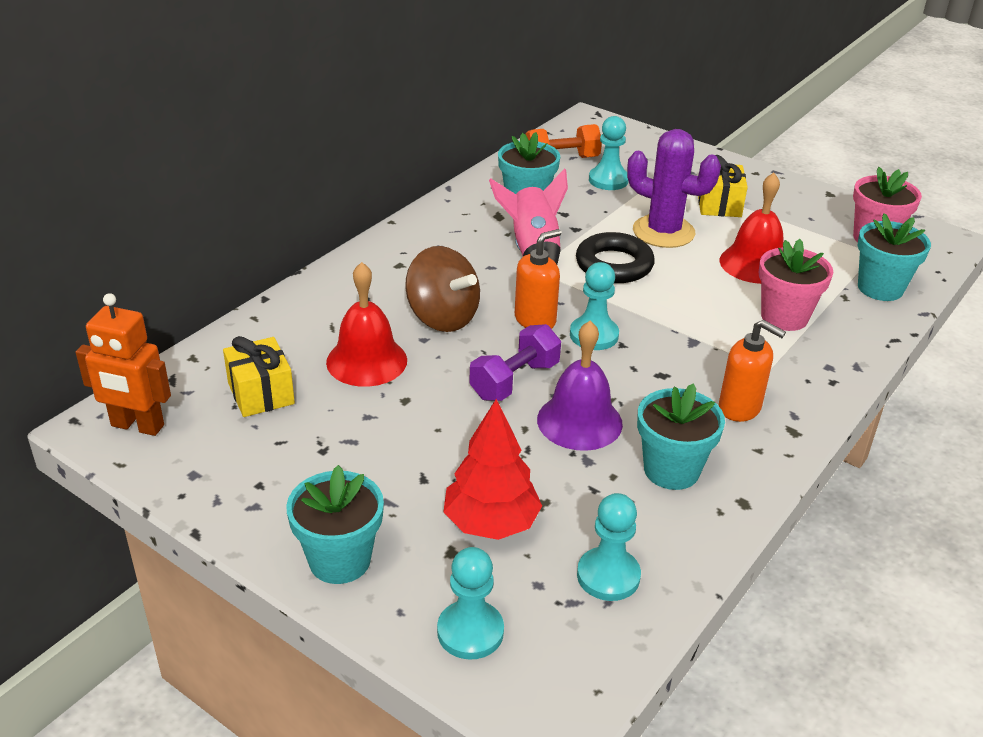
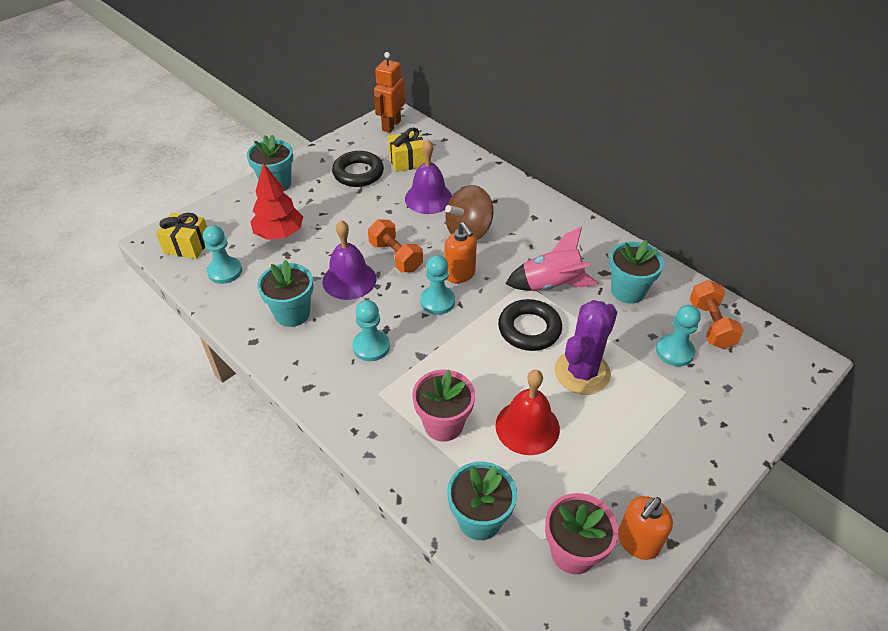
camera: 100 degrees right, 10 degrees up
(299, 449) = (358, 173): none -> black ring
(366, 361) = (428, 198): red bell -> purple bell
(470, 632) = (214, 220): turquoise pawn -> turquoise pawn (371, 346)
(514, 381) = (396, 256): purple dumbbell -> orange dumbbell
(719, 205) = (635, 428): yellow gift -> yellow gift (187, 245)
(740, 408) = (339, 363): orange soap dispenser -> orange soap dispenser (637, 542)

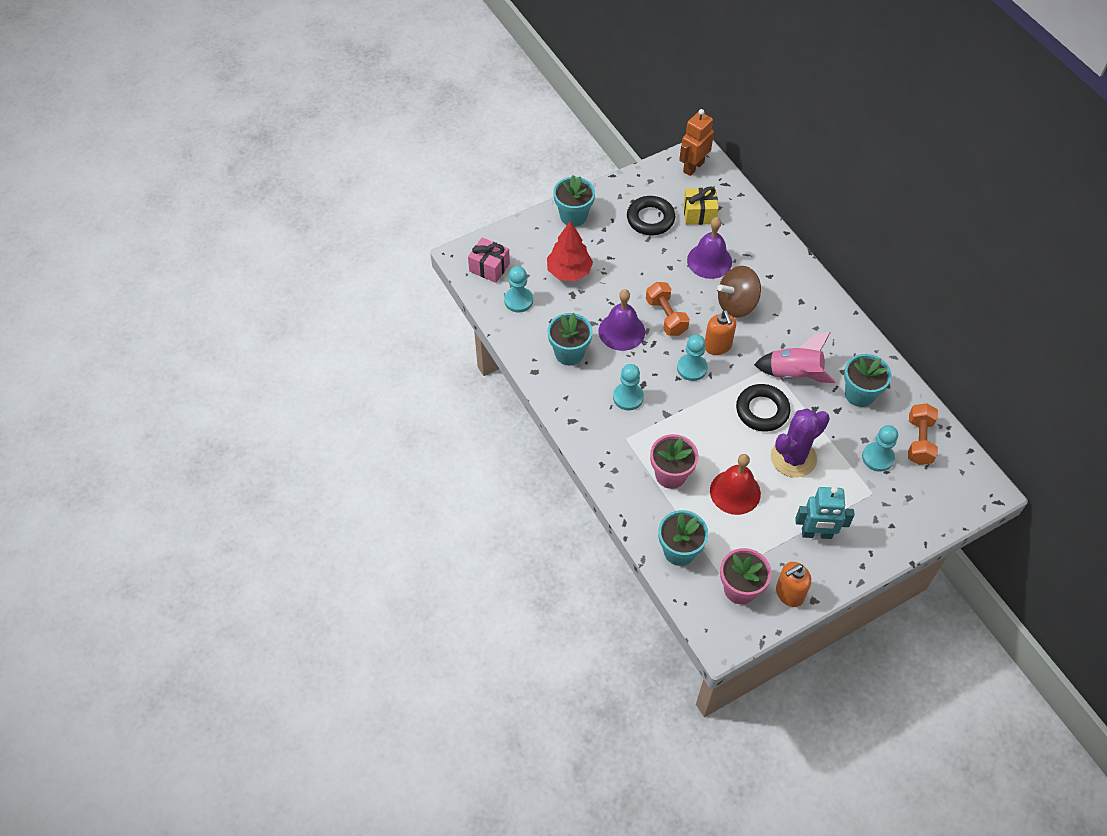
camera: 15 degrees right, 10 degrees up
(187, 245) = (489, 267): yellow gift -> pink gift
(641, 455) = (816, 534): none -> turquoise robot

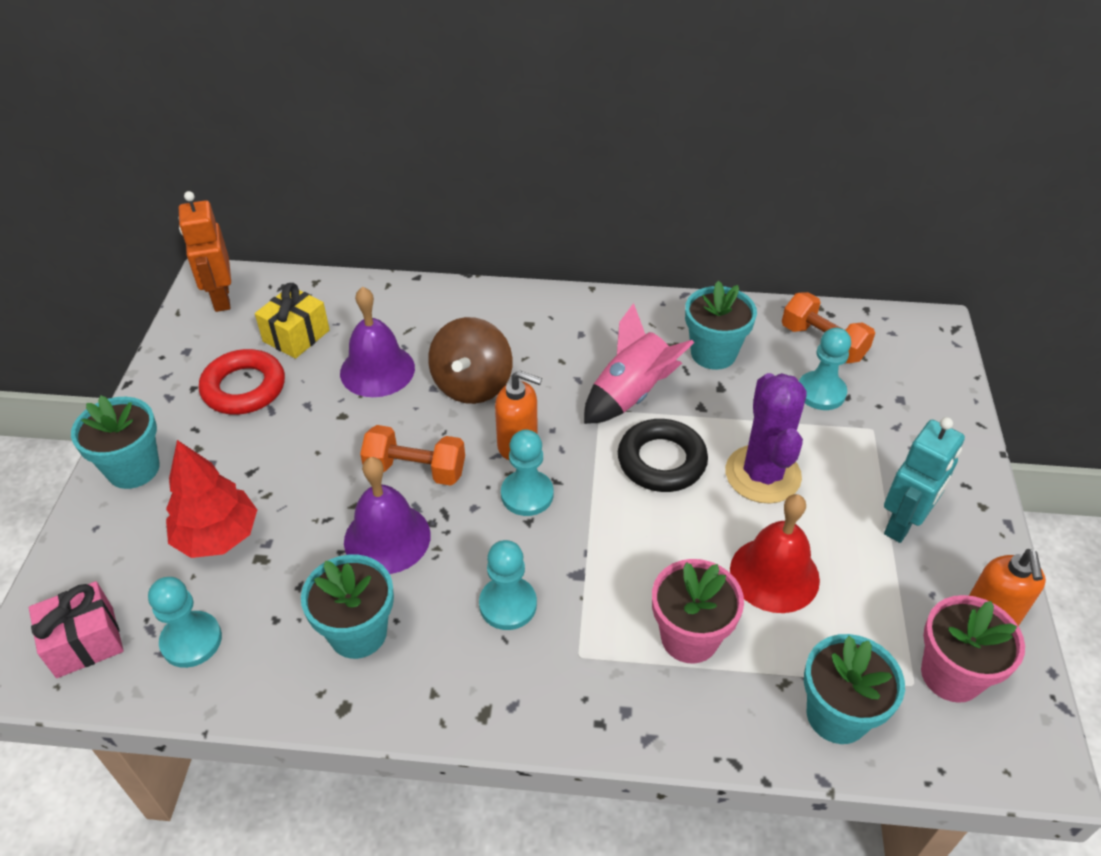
camera: 55 degrees left, 10 degrees down
(650, 219) = (244, 388): black ring -> red ring

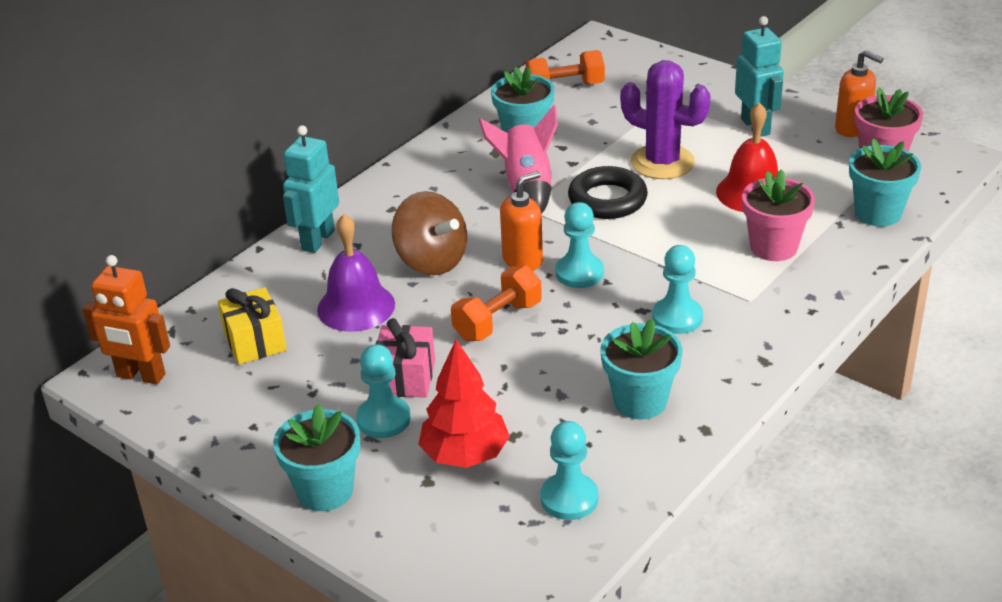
camera: 55 degrees left, 10 degrees down
(85, 642) = (514, 567): pink gift -> pink gift (406, 377)
(244, 388) = (290, 392): red ring -> none
(387, 538) = (557, 358): purple bell -> none
(451, 303) = (317, 240): none -> turquoise robot
(821, 392) = (611, 108): turquoise pawn -> turquoise pawn (383, 419)

